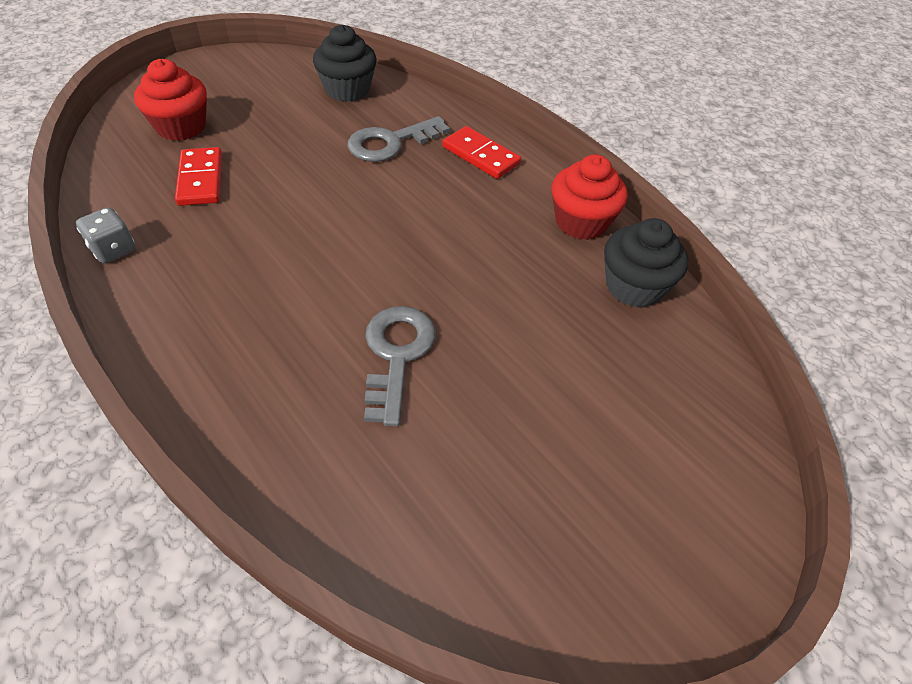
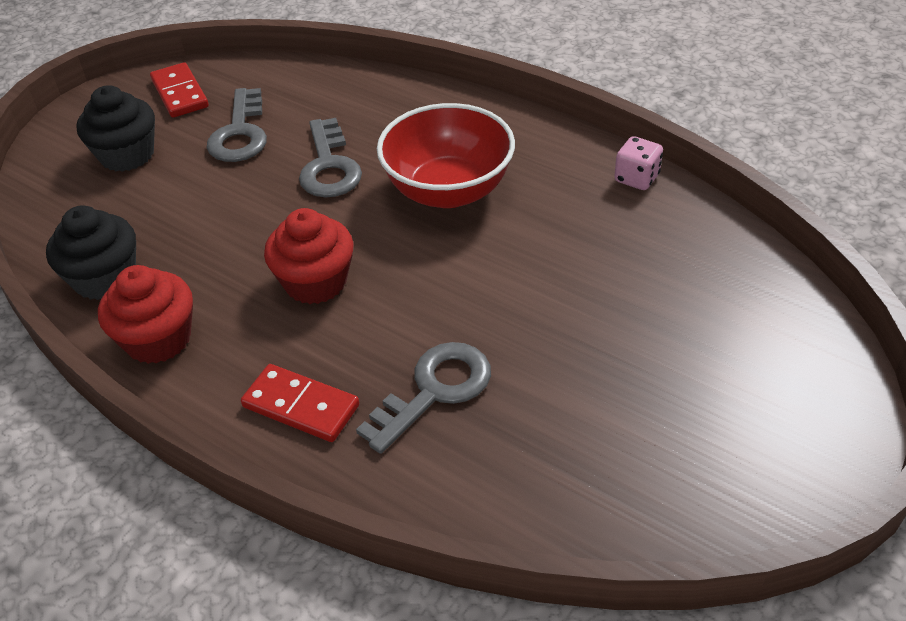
camera: 170 degrees right, 5 degrees down
(113, 249) = (636, 178): grey dice -> pink dice
(181, 127) = (724, 331): red cupcake -> red cupcake (315, 282)
(201, 179) = (627, 267): red domino -> red domino (179, 93)
(291, 287) = (448, 191): none -> red bowl
(347, 90) = (554, 480): black cupcake -> black cupcake (127, 155)
(489, 444) = (240, 133): none -> grey key

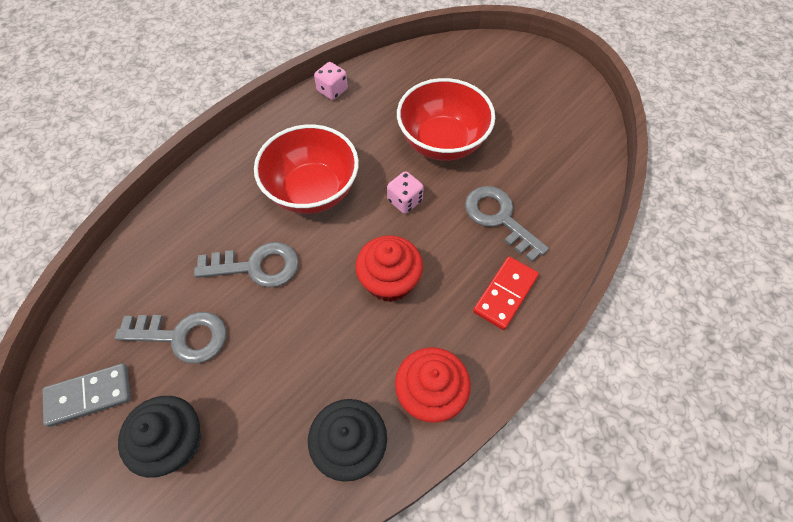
camera: 85 degrees left, 15 degrees up
(179, 93) = (89, 396): red domino -> grey domino
(448, 280) = (405, 201): none -> pink dice
(572, 309) = (442, 142): none -> red bowl

